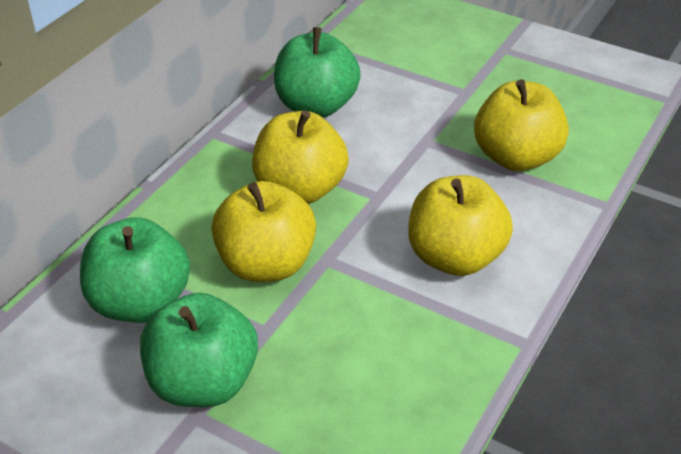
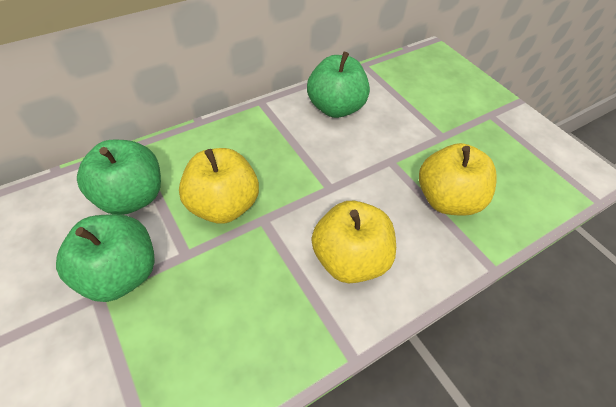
camera: 25 degrees right, 10 degrees up
(300, 189) = (283, 161): yellow apple -> none

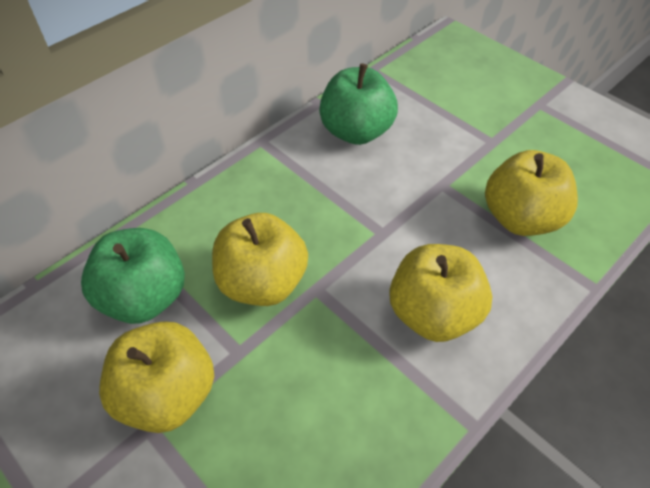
camera: 10 degrees left, 0 degrees up
(120, 274) = (167, 394): green apple -> yellow apple

